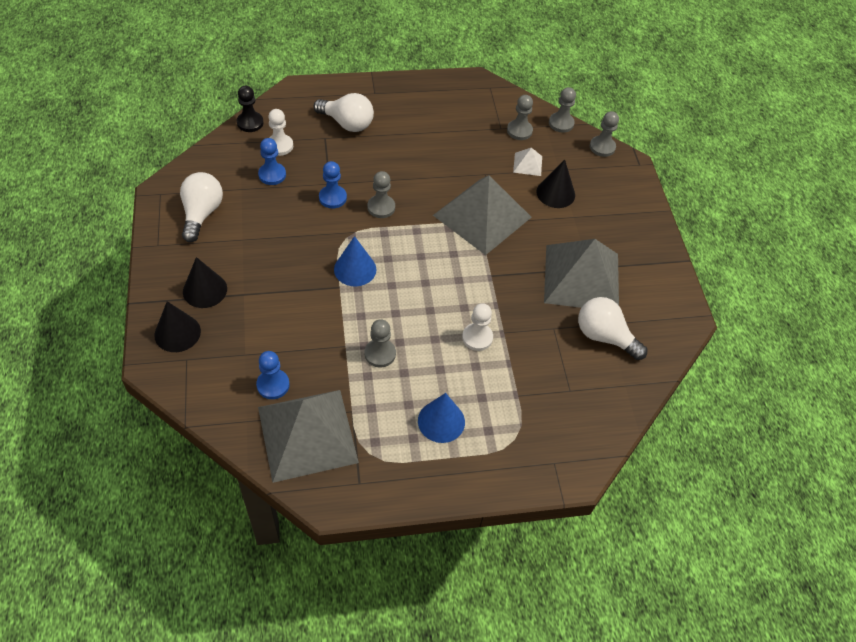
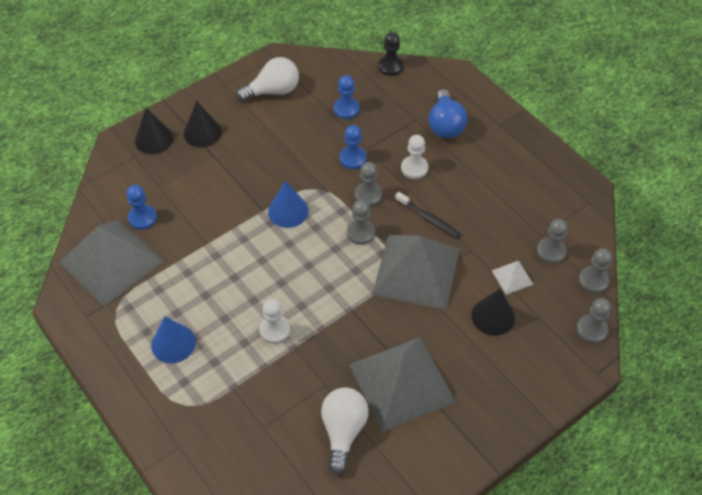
camera: 65 degrees right, 0 degrees up
(280, 146) = (381, 97): white pawn -> white pawn (414, 168)
(347, 123) = (445, 125): white light bulb -> blue light bulb
(380, 354) = (213, 270): grey pawn -> grey pawn (360, 233)
(436, 182) = (428, 219): none -> black toothbrush

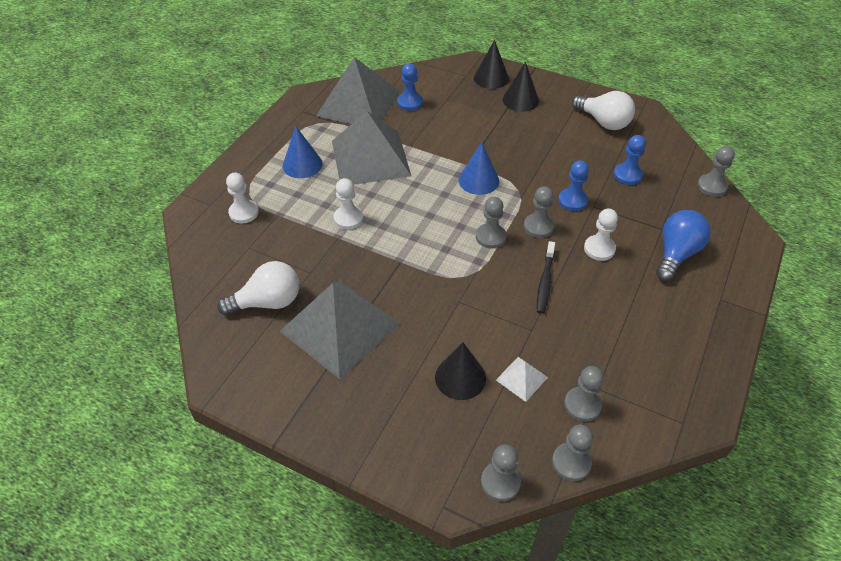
camera: 65 degrees right, 5 degrees down
(211, 418) = (244, 212): none -> white pawn
(390, 66) = (711, 186): black pawn -> grey pawn
(416, 271) = (475, 294): grey pyramid -> grey pyramid (370, 158)
(445, 125) = (676, 254): blue light bulb -> blue light bulb turned 150 degrees clockwise

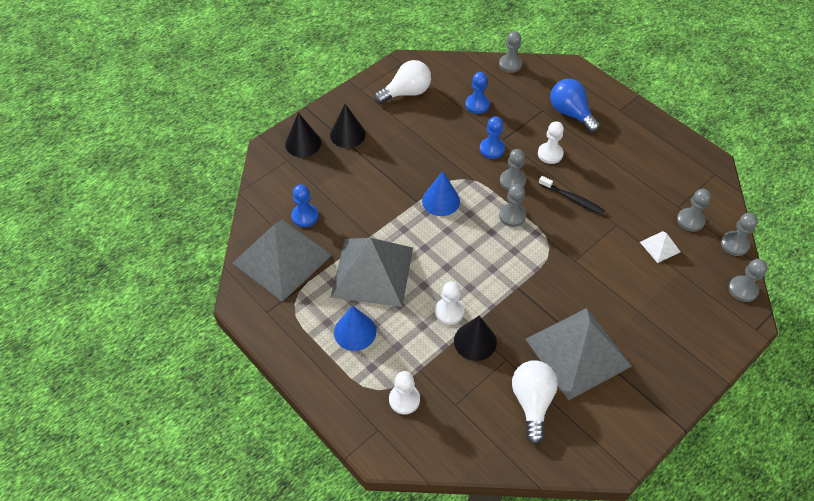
camera: 70 degrees left, 5 degrees up
(460, 377) = (650, 284): black cone -> black cone (475, 341)

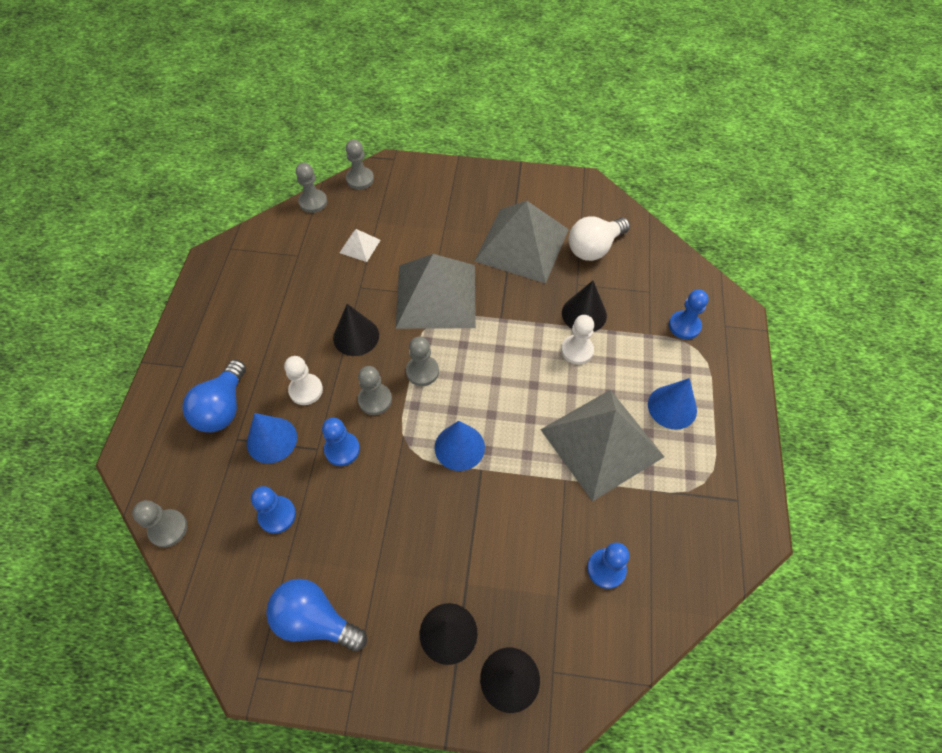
camera: 130 degrees left, 5 degrees up
(282, 259) = (675, 542): grey pyramid -> grey pyramid (436, 296)
(404, 400) = (684, 326): white pawn -> blue pawn
(406, 93) = (315, 620): white light bulb -> blue light bulb
(527, 123) = (272, 440): none -> blue cone
(572, 199) = (356, 336): black toothbrush -> black cone
(690, 220) = (309, 240): grey pawn -> none

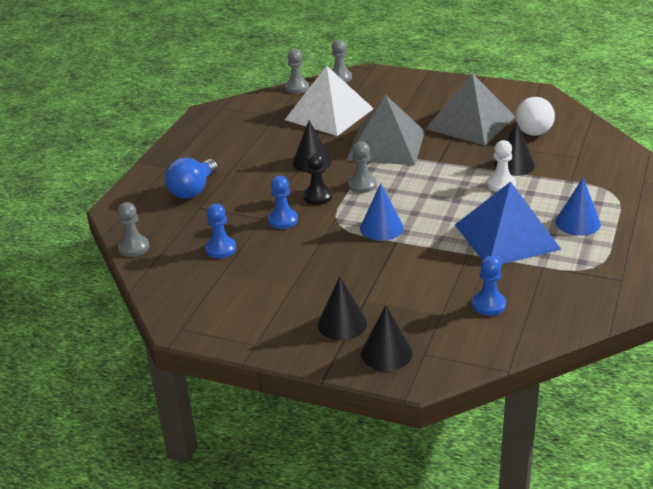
camera: 15 degrees right, 25 degrees down
(272, 440) = (227, 210): blue cone -> none
(306, 390) = (262, 187): white pawn -> none
(315, 620) = (236, 305): blue light bulb -> none
(360, 246) = (329, 114): white pyramid -> white pyramid, size x2.41
(375, 400) = (317, 196): grey pawn -> black pawn
(594, 248) = (535, 129): white light bulb -> white light bulb turned 45 degrees counterclockwise
(601, 443) = (506, 236): grey pyramid -> blue pyramid
(684, 326) = (604, 178): blue pawn -> none

